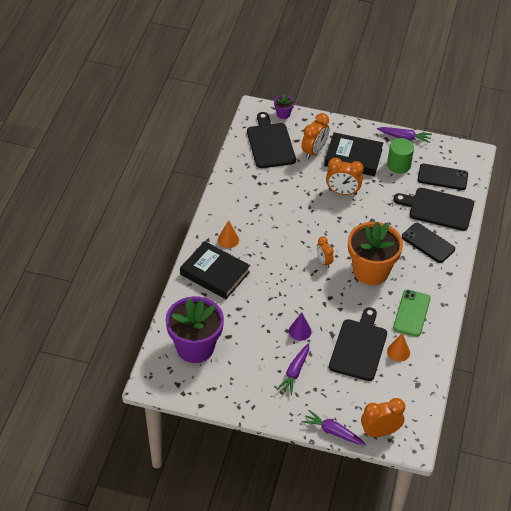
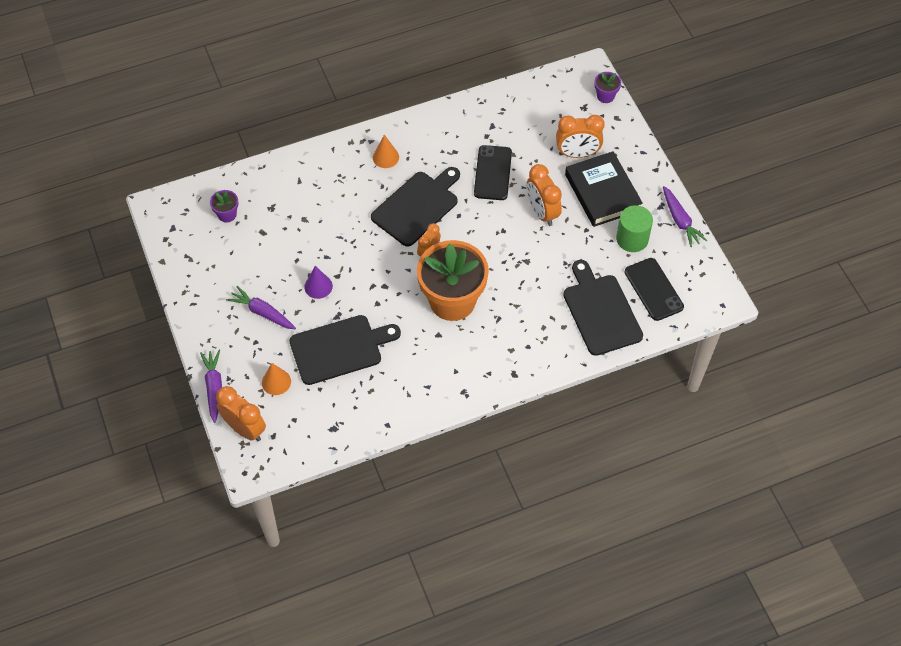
camera: 55 degrees right, 10 degrees up
(195, 347) = (227, 214): purple flower pot -> purple flower pot, size x0.42
(215, 273) = (332, 173): black book -> none
(270, 143) = (551, 111): black cutting board -> black cutting board (417, 206)
(294, 372) = (262, 312): purple carrot -> purple carrot turned 45 degrees clockwise
(398, 352) = (362, 387): orange cone -> orange cone (276, 382)
(411, 313) = (426, 370): green phone -> none
(428, 243) = (540, 330): black phone -> black phone (493, 173)

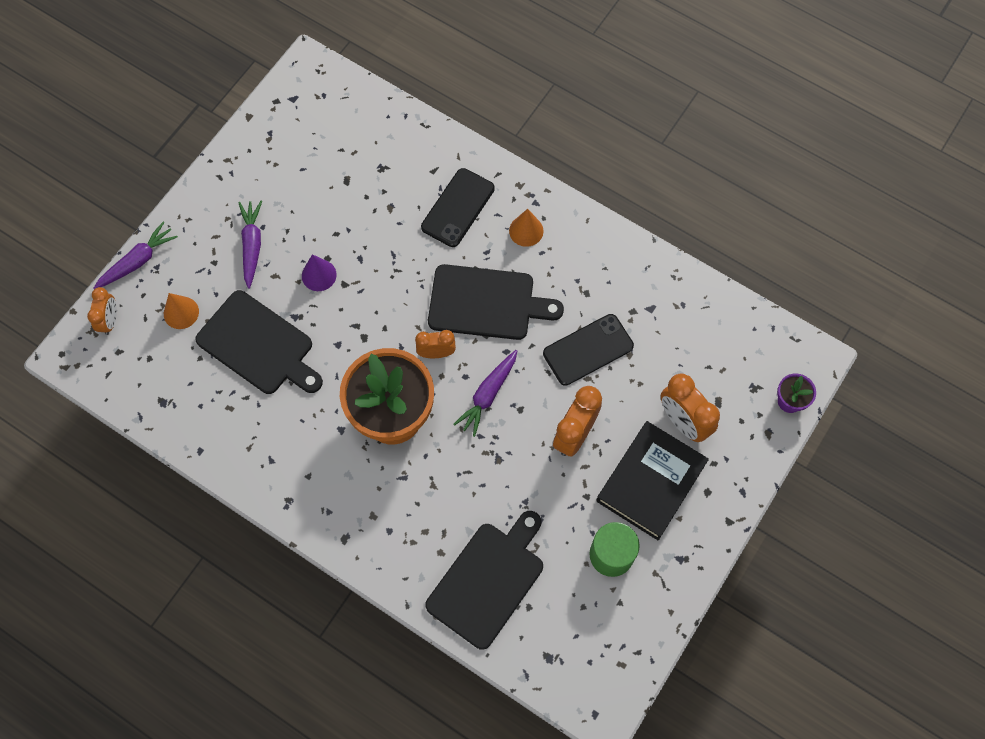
camera: 55 degrees right, 10 degrees up
(227, 214) = (344, 134): purple flower pot -> none
(245, 429) = (110, 321): orange clock -> orange clock, size x0.63
(653, 289) = (559, 621): black phone -> black phone (458, 208)
(680, 220) = (677, 593): purple carrot -> purple carrot (488, 395)

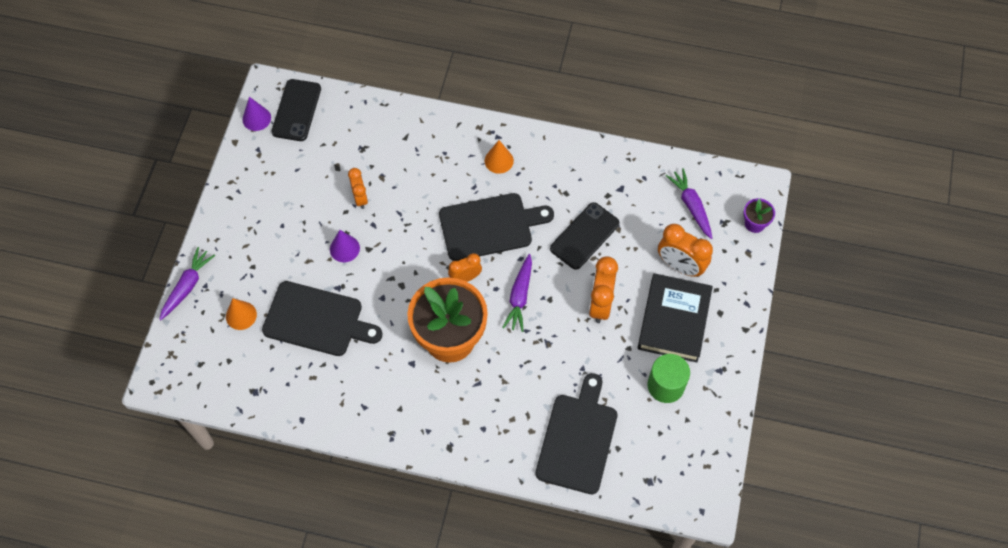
camera: 20 degrees left, 5 degrees down
(110, 321) = (183, 342): orange clock -> orange clock (360, 198)
(252, 245) = (279, 243): purple carrot -> purple carrot (691, 206)
(281, 97) = (256, 118): none -> purple cone
(458, 208) = (437, 160): black phone -> black phone (296, 110)

